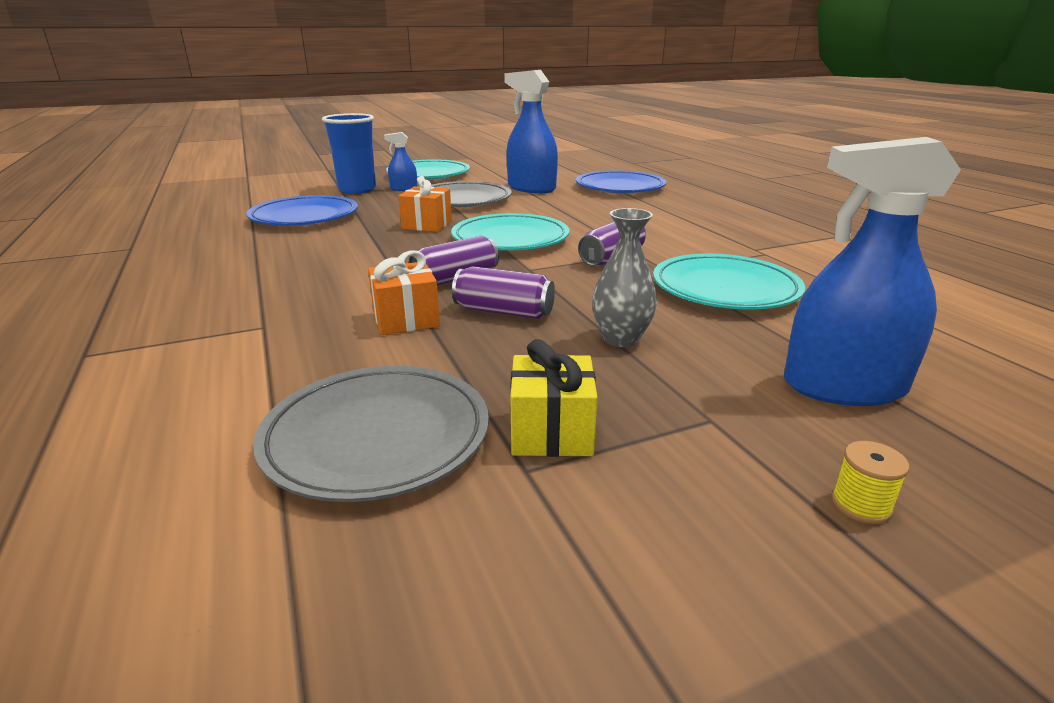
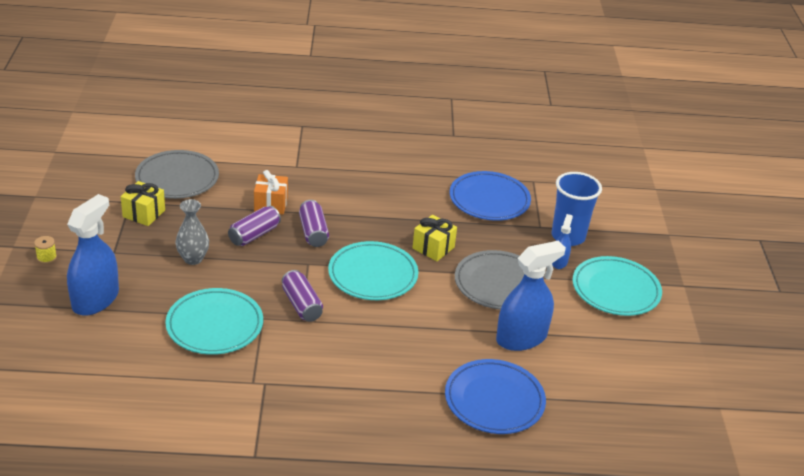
camera: 110 degrees right, 10 degrees up
(427, 225) = (433, 248): orange gift -> yellow gift

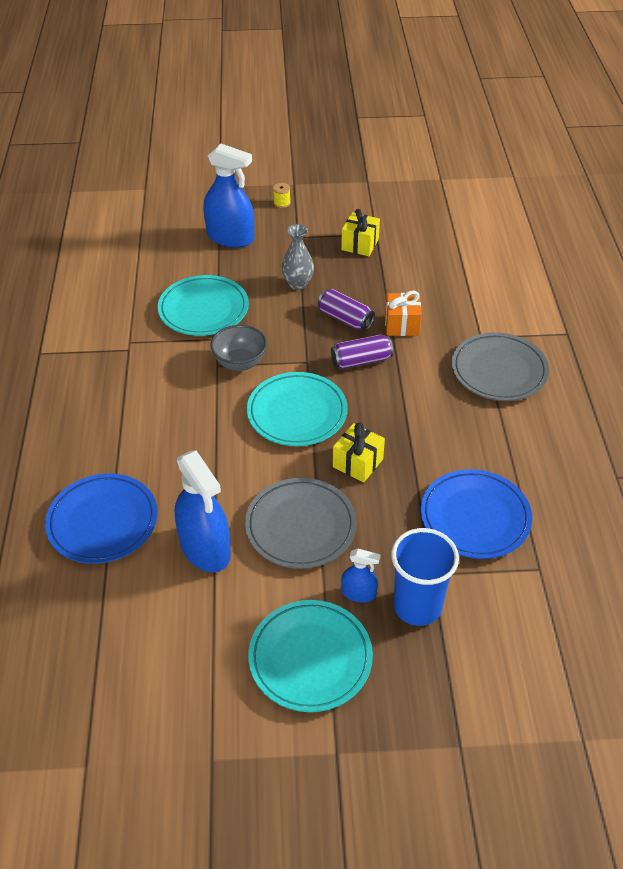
camera: 90 degrees right, 10 degrees up
(177, 178) = (424, 256): grey plate -> grey plate (499, 371)
(301, 305) = (240, 363): purple can -> grey bowl

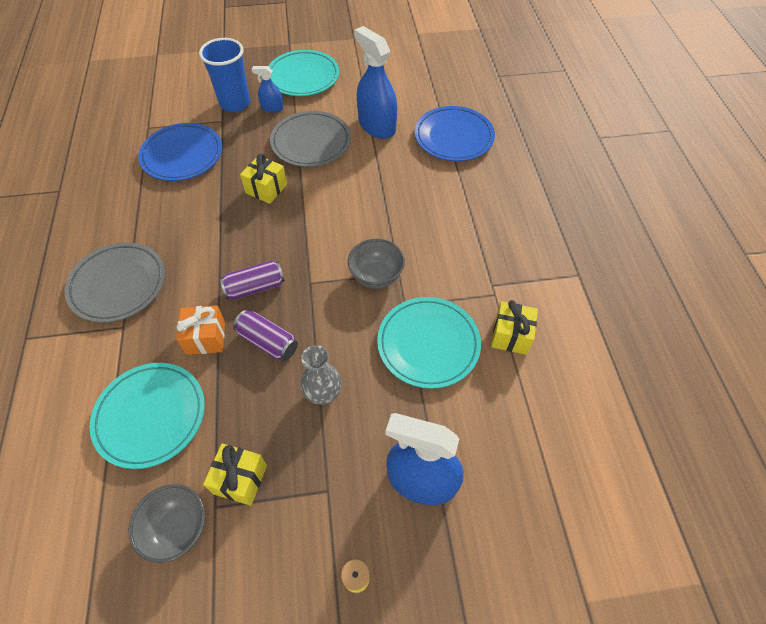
camera: 175 degrees right, 10 degrees up
(129, 311) = (511, 335): none -> yellow gift
(297, 413) = (317, 228): turquoise plate -> turquoise plate (150, 416)
(399, 226) = (178, 529): none -> grey bowl

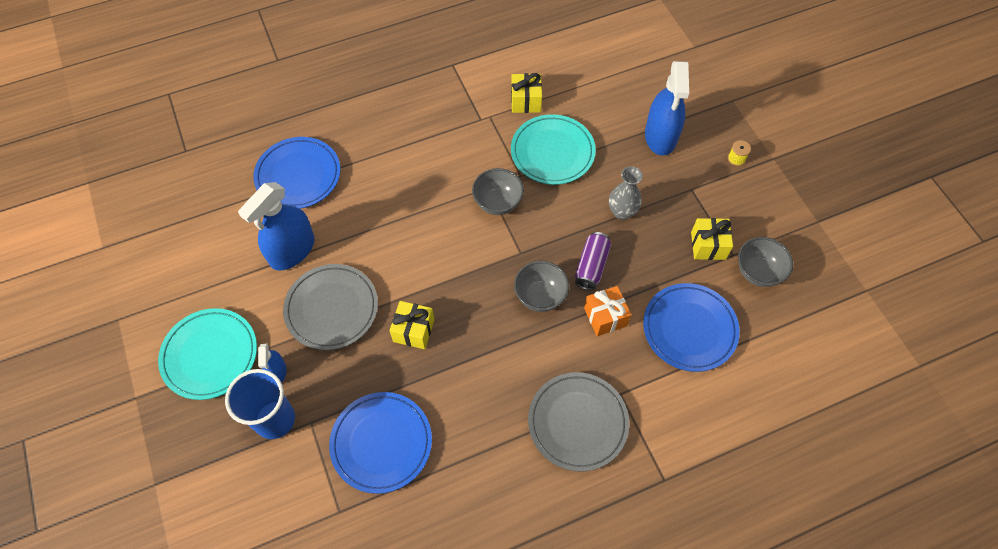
camera: 105 degrees left, 5 degrees up
(150, 416) = (689, 329): turquoise plate -> blue plate
(255, 287) = (540, 296): purple can -> grey bowl

